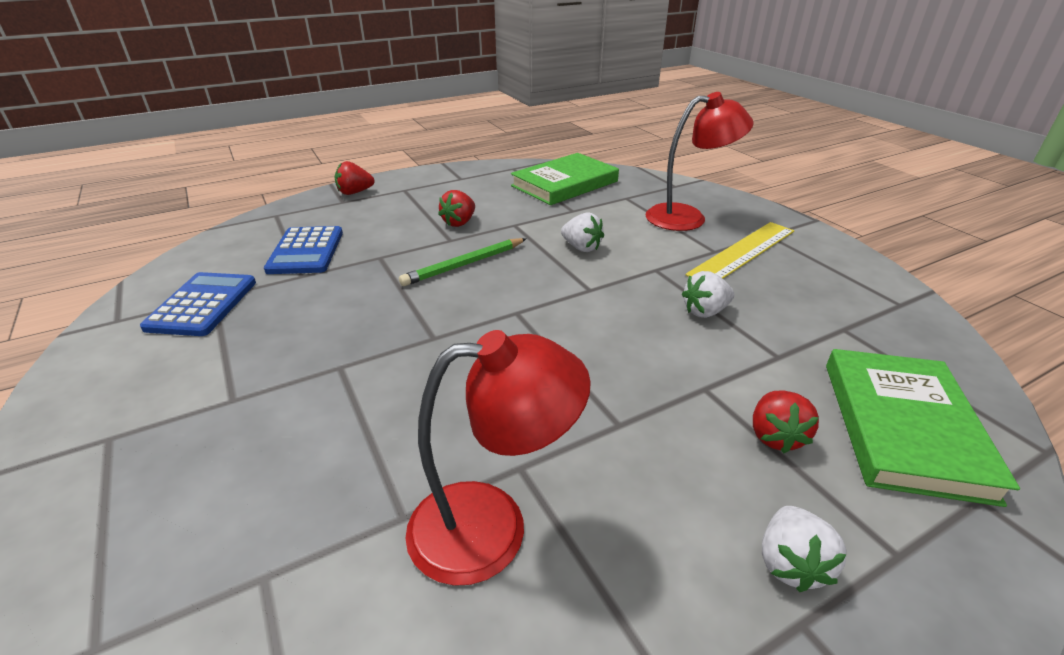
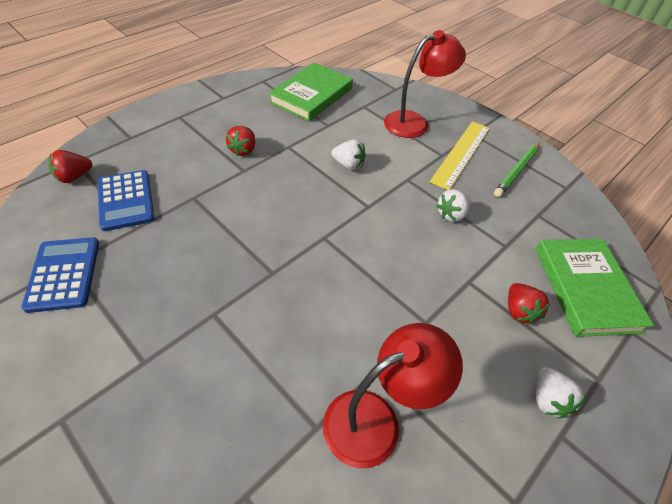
camera: 20 degrees left, 15 degrees up
(355, 192) = (136, 125): red strawberry -> red strawberry (74, 177)
(464, 264) = (265, 196): green pencil -> green pencil (516, 171)

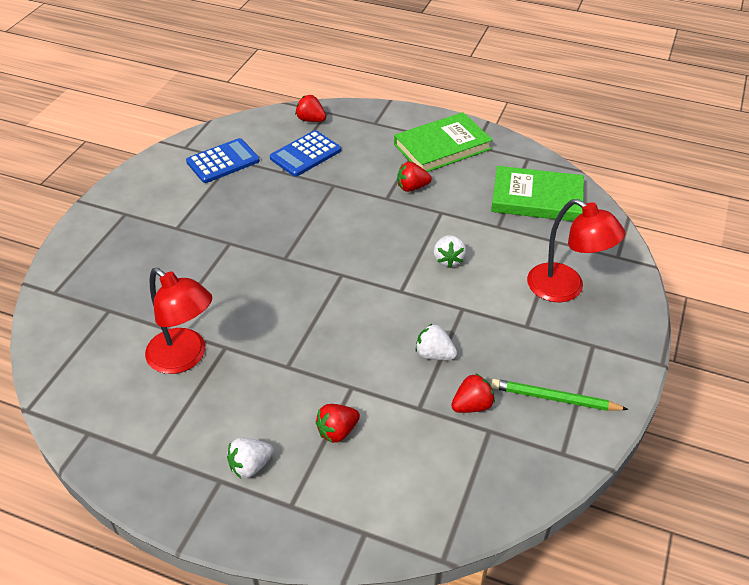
camera: 70 degrees right, 5 degrees down
(461, 154) = (543, 342): yellow ruler -> none
(512, 214) = (472, 405): none -> red strawberry
(585, 288) = (401, 486): green book -> green book (442, 147)

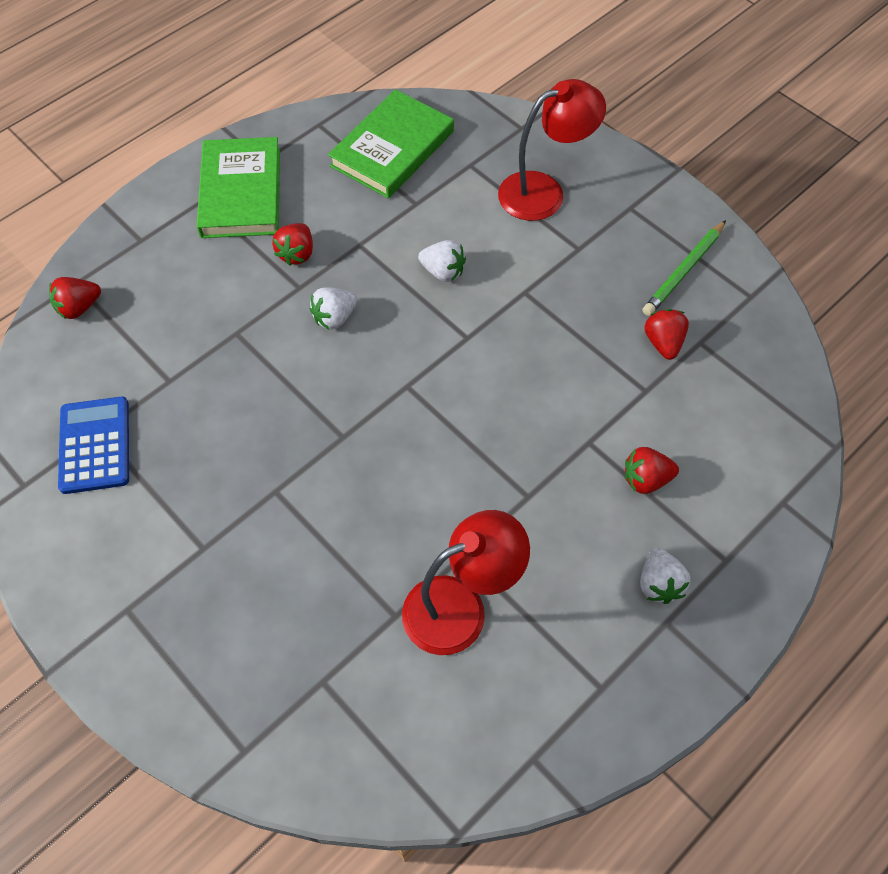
camera: 65 degrees left, 15 degrees up
(305, 154) = (151, 341): blue calculator -> none
(337, 431) = (646, 479): red strawberry -> red strawberry turned 90 degrees clockwise
(434, 354) = (579, 346): white strawberry -> white strawberry (334, 318)

